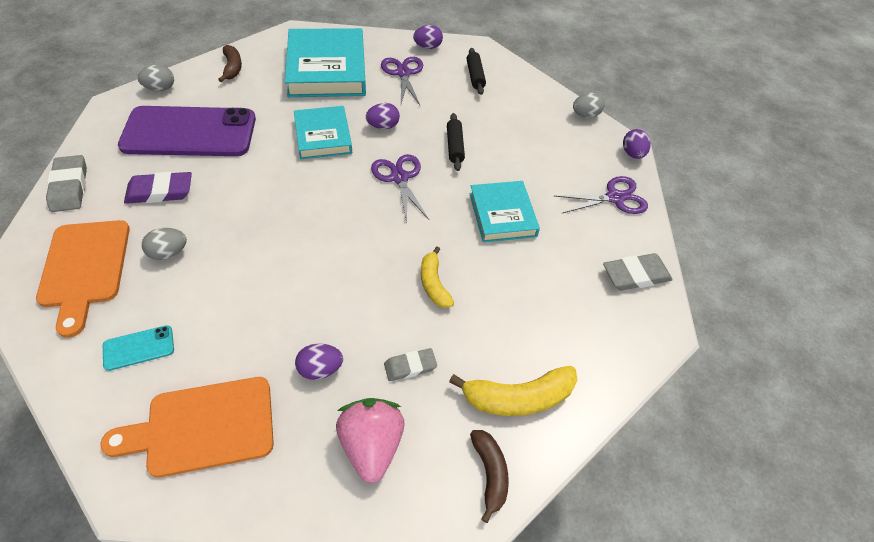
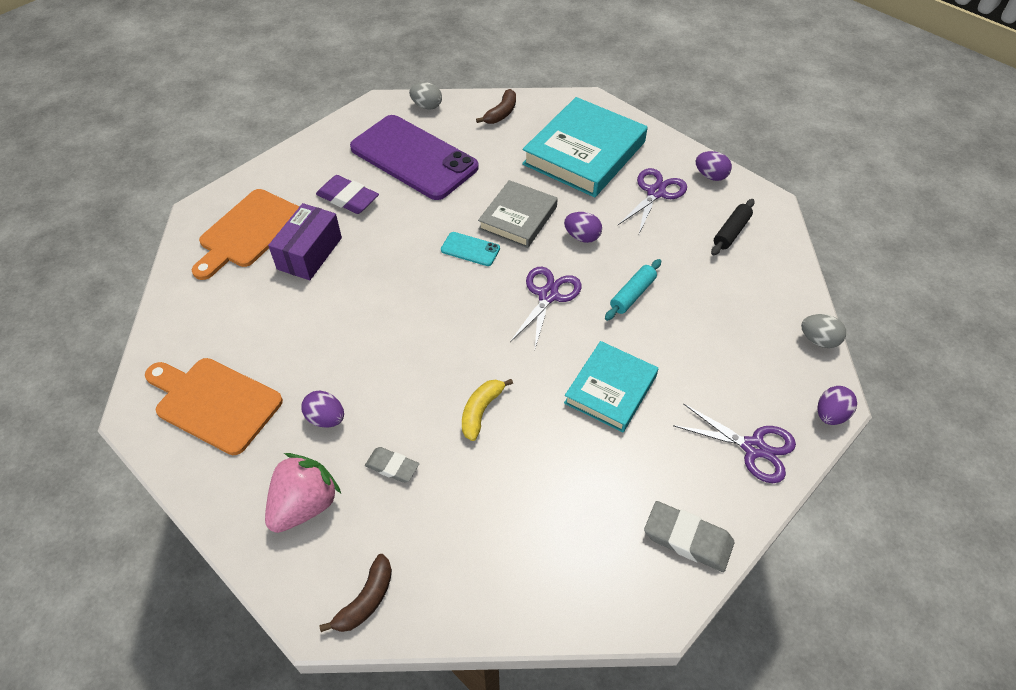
camera: 45 degrees right, 0 degrees up
(69, 187) = (293, 160): grey eraser -> none
(139, 348) = (228, 315): turquoise phone -> turquoise phone (470, 249)
(169, 253) = (309, 253): grey egg -> purple box
(323, 136) = (518, 218): turquoise book -> grey book
(454, 146) = (632, 295): black rolling pin -> turquoise rolling pin
(517, 398) = (451, 560): yellow banana -> none

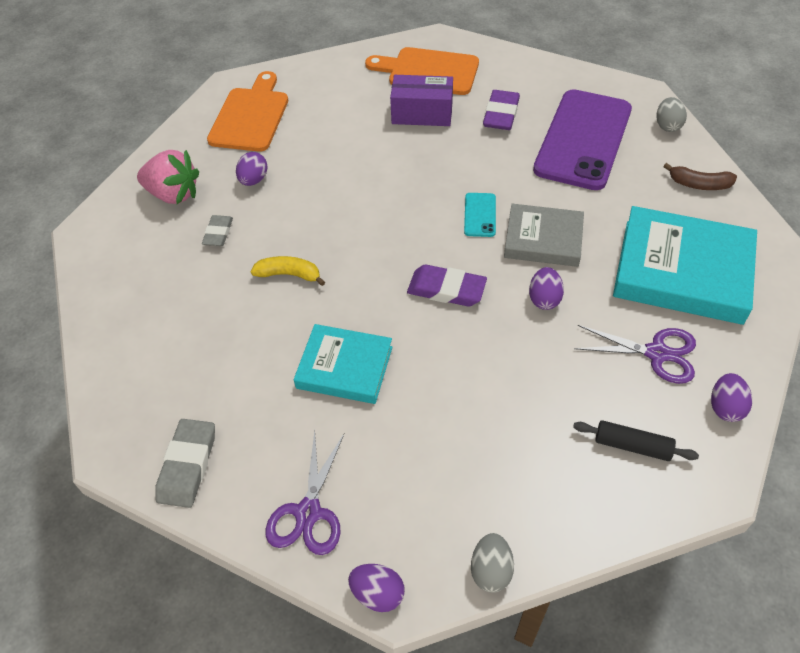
camera: 75 degrees right, 0 degrees up
(366, 600) = (100, 253): brown banana -> none
(548, 295) = (446, 289): purple scissors -> purple eraser
(632, 295) = (480, 361): turquoise rolling pin -> none

